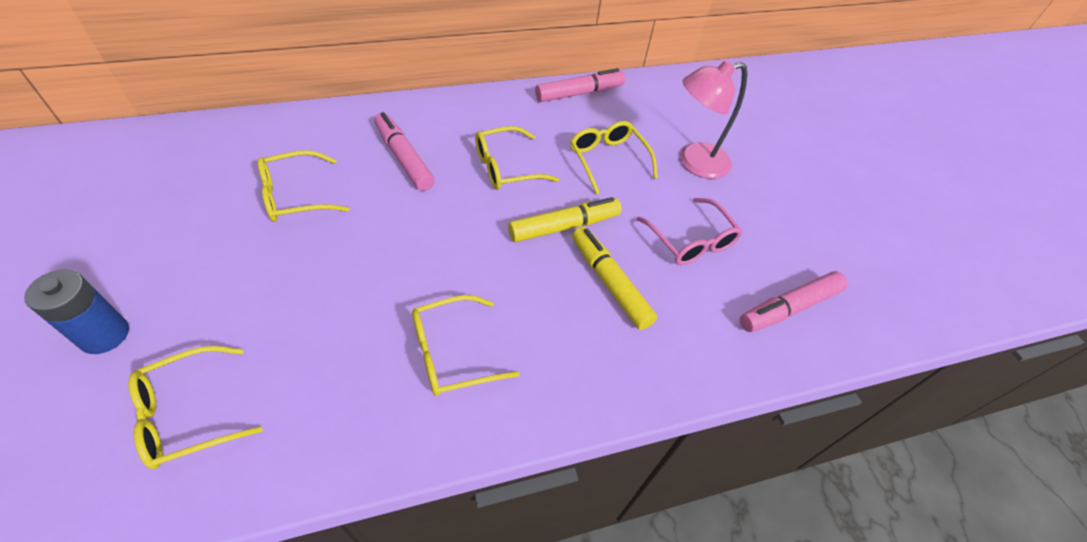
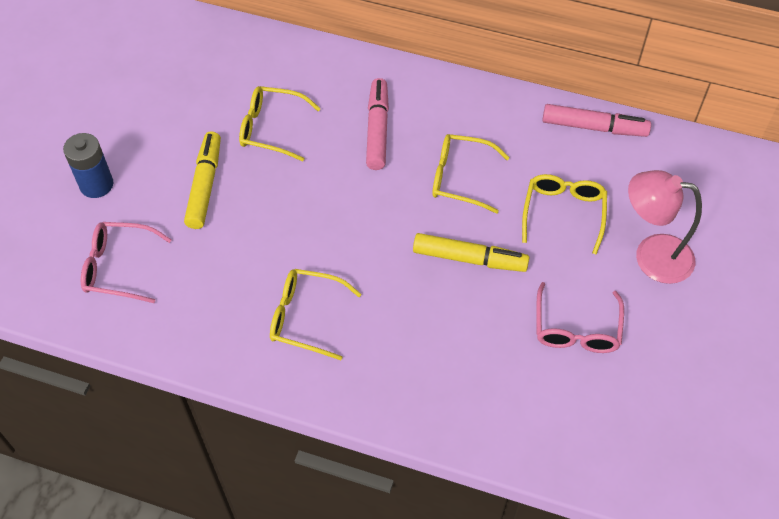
camera: 40 degrees right, 5 degrees up
(188, 414) = (118, 267): yellow glasses -> pink glasses
(609, 282) = (469, 327): yellow marker -> yellow marker (205, 185)
(789, 308) = (614, 433): pink marker -> none

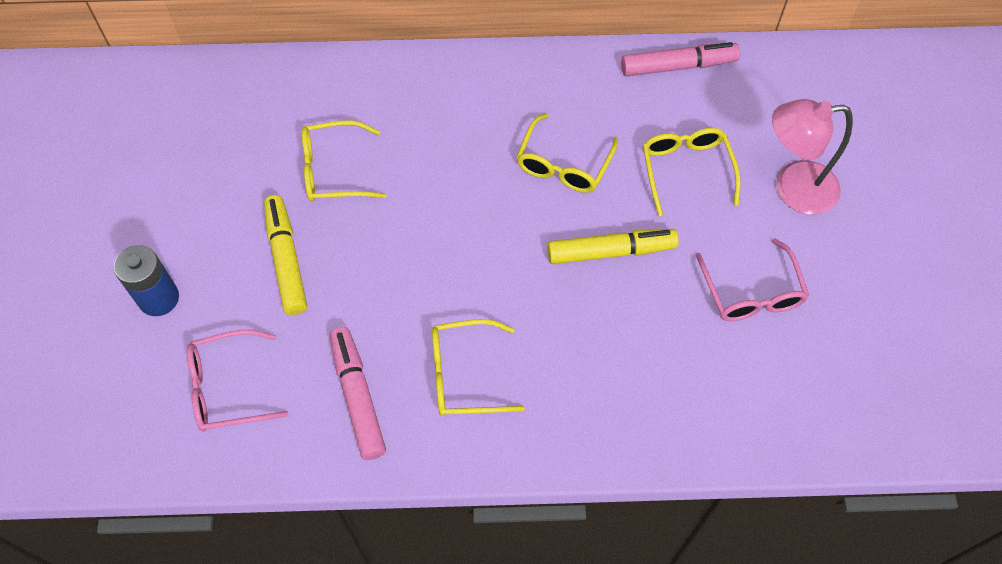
camera: 20 degrees left, 5 degrees up
(377, 129) = (452, 136): pink marker -> pink marker (358, 396)
(460, 178) = (563, 164): yellow glasses -> yellow glasses turned 60 degrees counterclockwise

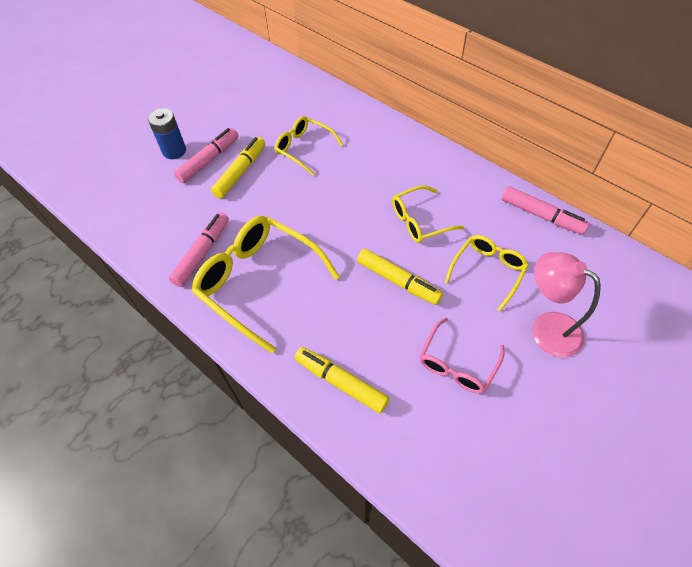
camera: 45 degrees right, 5 degrees down
(224, 275) = (209, 160): none -> pink marker
(227, 387) = (157, 207): pink glasses -> none
(464, 375) = (258, 282): yellow glasses -> yellow glasses, size x1.74
(666, 406) = (341, 382): none -> yellow marker

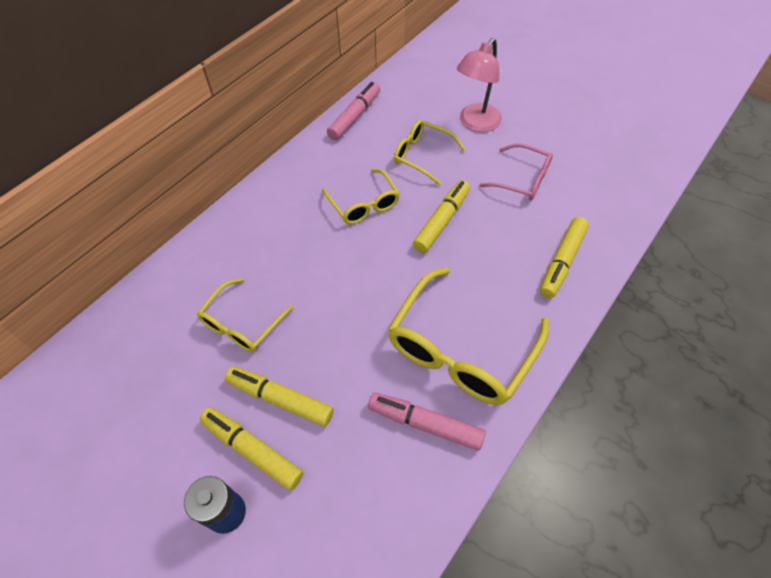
camera: 95 degrees left, 0 degrees up
(209, 160) = (252, 450): pink marker -> yellow marker

